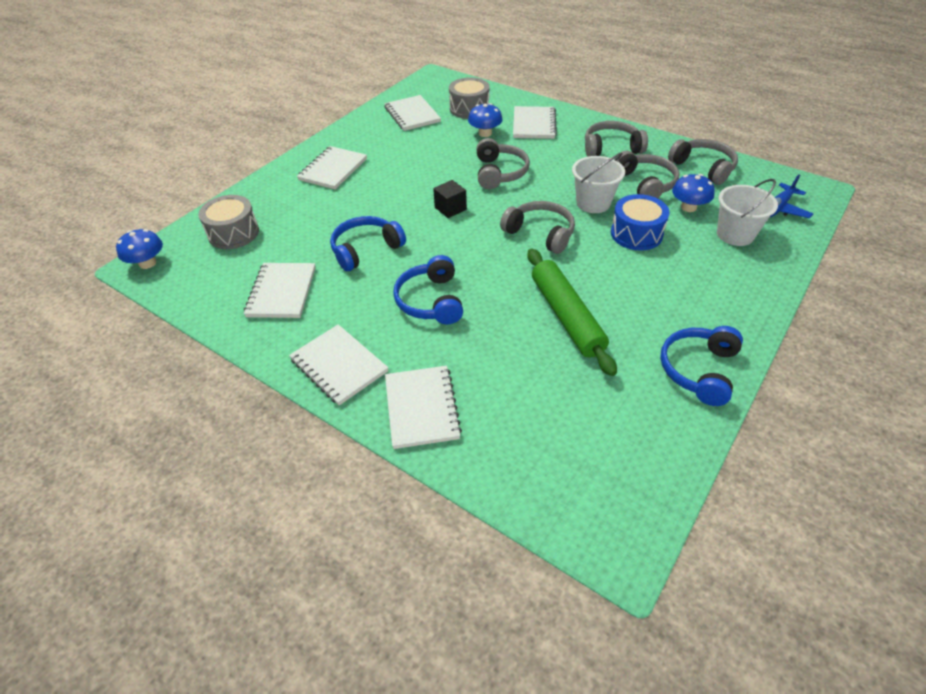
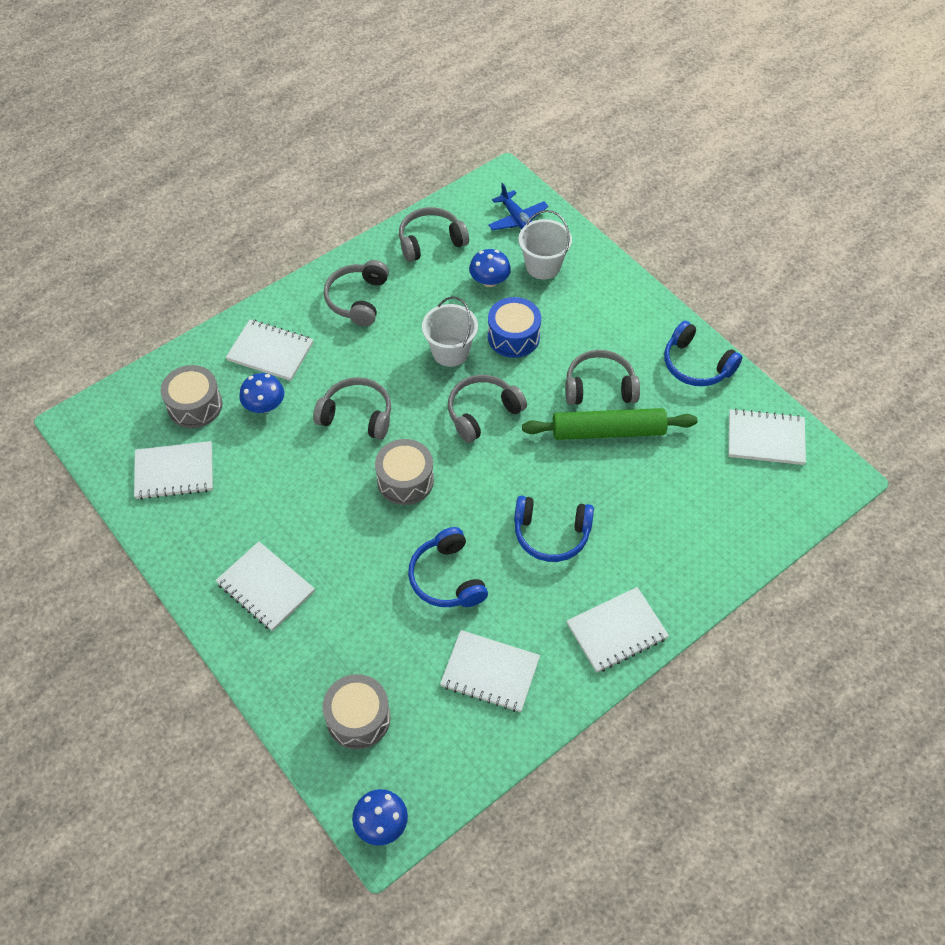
camera: 75 degrees left, 10 degrees up
(421, 408) = (685, 572): white notebook -> white notebook (765, 438)
(450, 208) = (405, 480): black cube -> grey drum
(645, 184) = (436, 298): grey headphones -> grey headphones (599, 387)

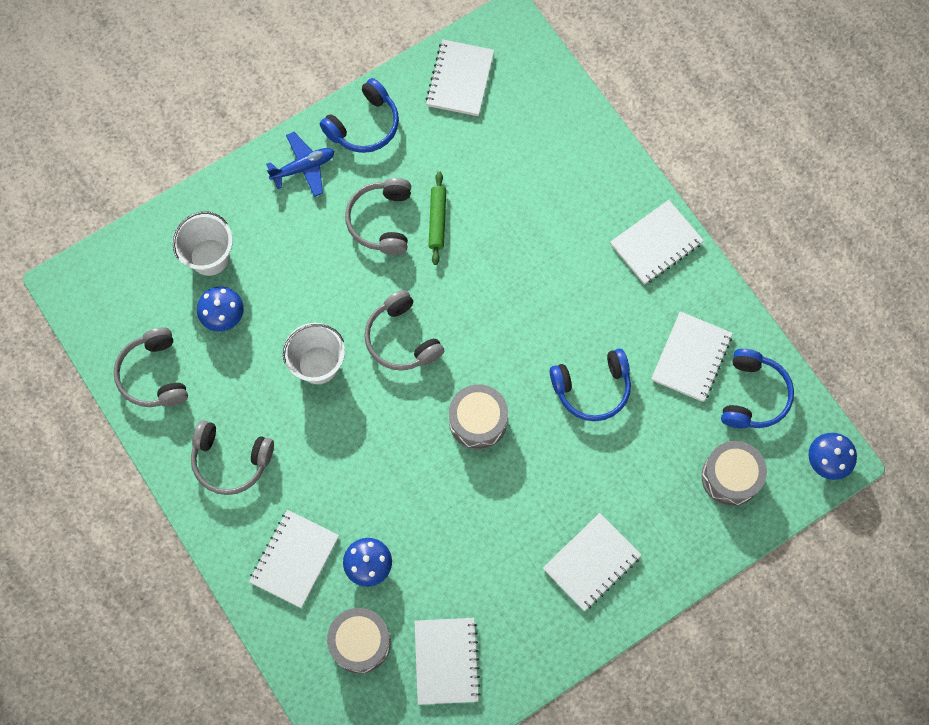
camera: 85 degrees left, 15 degrees up
(357, 415) = (392, 467): grey headphones -> none
(513, 336) = (305, 298): blue drum -> none
(517, 219) = (135, 277): blue plane -> blue plane (303, 167)
(551, 534) = (551, 288): blue headphones -> blue headphones (753, 395)
(608, 431) = (437, 220): green rolling pin -> green rolling pin, size x0.56
(617, 631) = (656, 243): white notebook -> white notebook turned 75 degrees clockwise

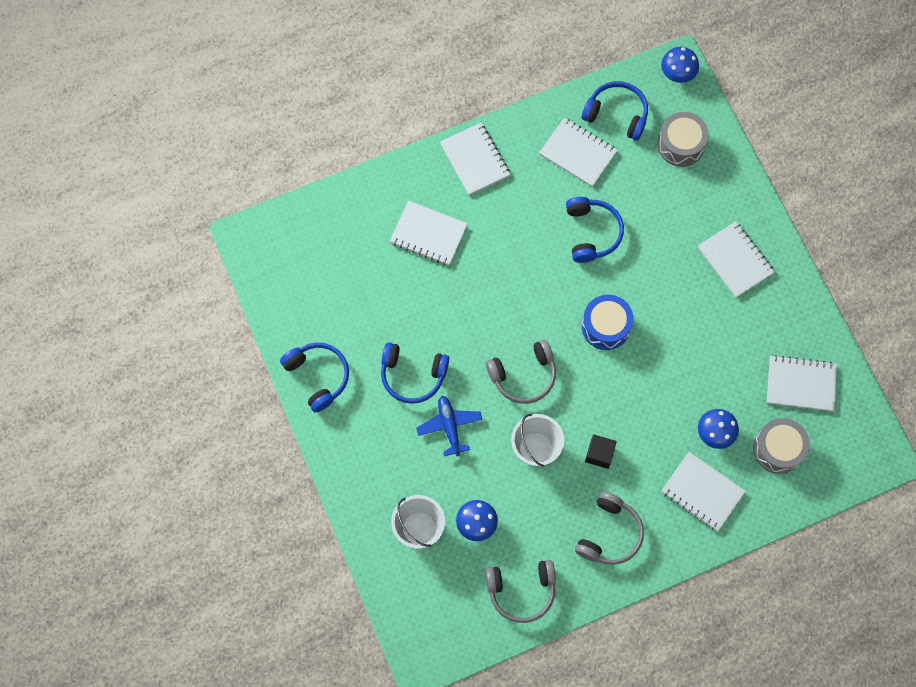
camera: 80 degrees left, 0 degrees up
(303, 167) = (348, 434): blue plane -> blue plane (449, 426)
(322, 436) = (599, 454): none -> black cube
(382, 221) = (413, 375): grey headphones -> blue headphones
(437, 220) = (421, 329): green rolling pin -> none
(460, 79) = (291, 288): white notebook -> white notebook (428, 234)
(478, 421) = (606, 326): grey drum -> blue drum

